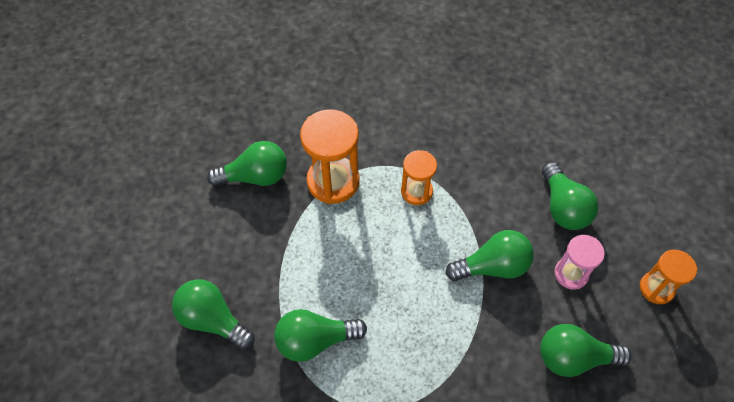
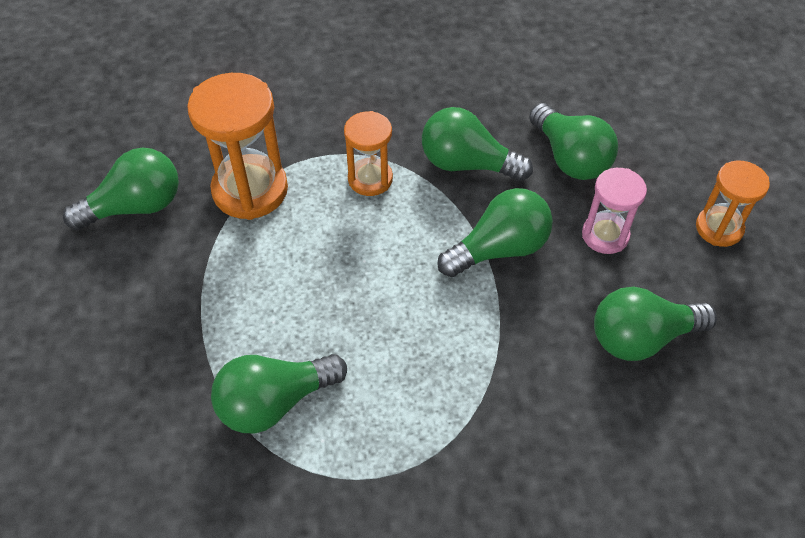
camera: 15 degrees left, 5 degrees down
(213, 320) = (113, 411): green light bulb -> green light bulb (467, 164)

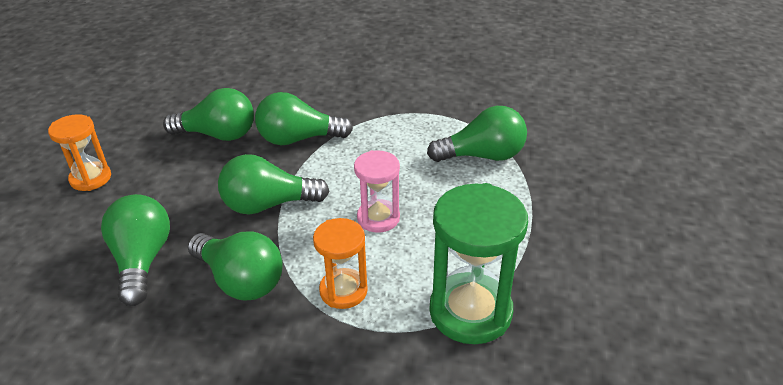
camera: 160 degrees left, 15 degrees down
(135, 207) = (597, 325): green light bulb -> green light bulb (298, 139)
(250, 190) = (470, 311): orange hourglass -> green hourglass
(605, 235) = (178, 194): pink hourglass -> pink hourglass (378, 218)

